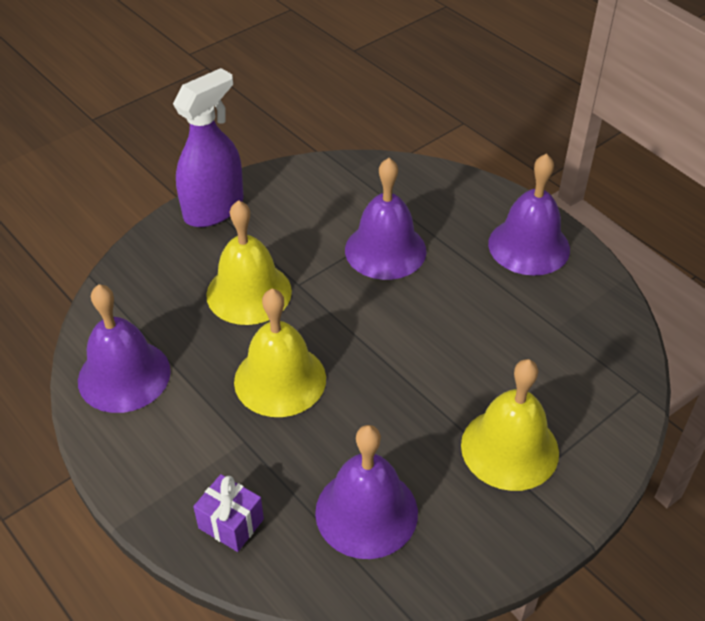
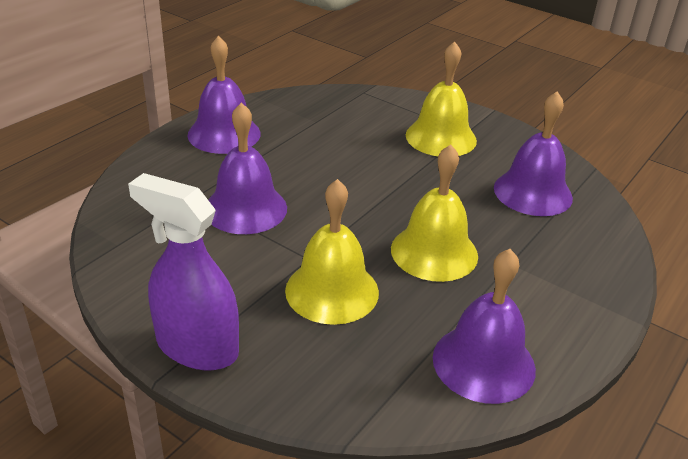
camera: 105 degrees left, 10 degrees down
(231, 523) = (589, 256): purple gift -> none

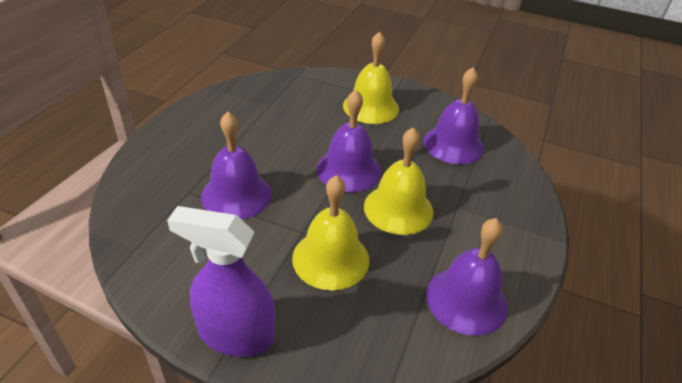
camera: 15 degrees left, 5 degrees up
(224, 134) = (196, 128): purple bell -> purple bell (348, 170)

